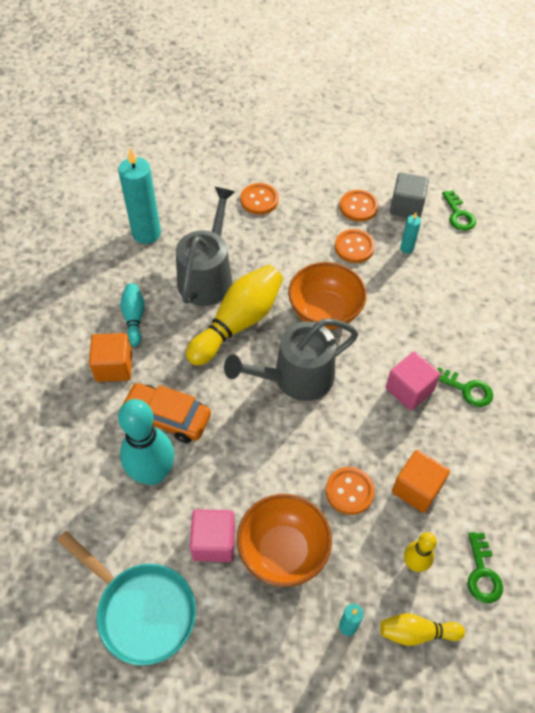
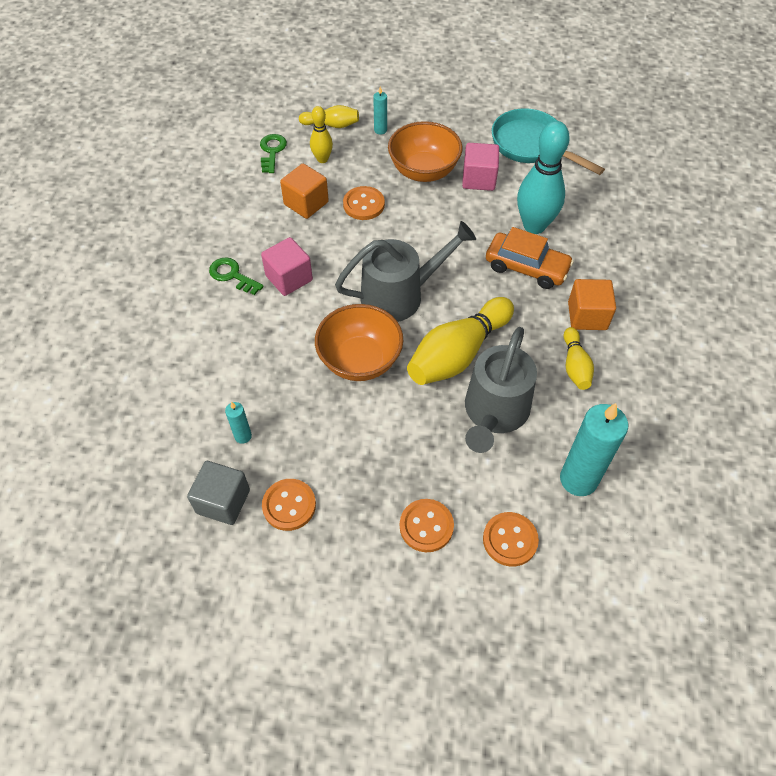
camera: 175 degrees left, 0 degrees up
(134, 318) = (575, 366): turquoise bowling pin -> yellow bowling pin
(354, 247) = (309, 442): orange button -> orange button (510, 540)
(458, 215) = (157, 483): green key -> none

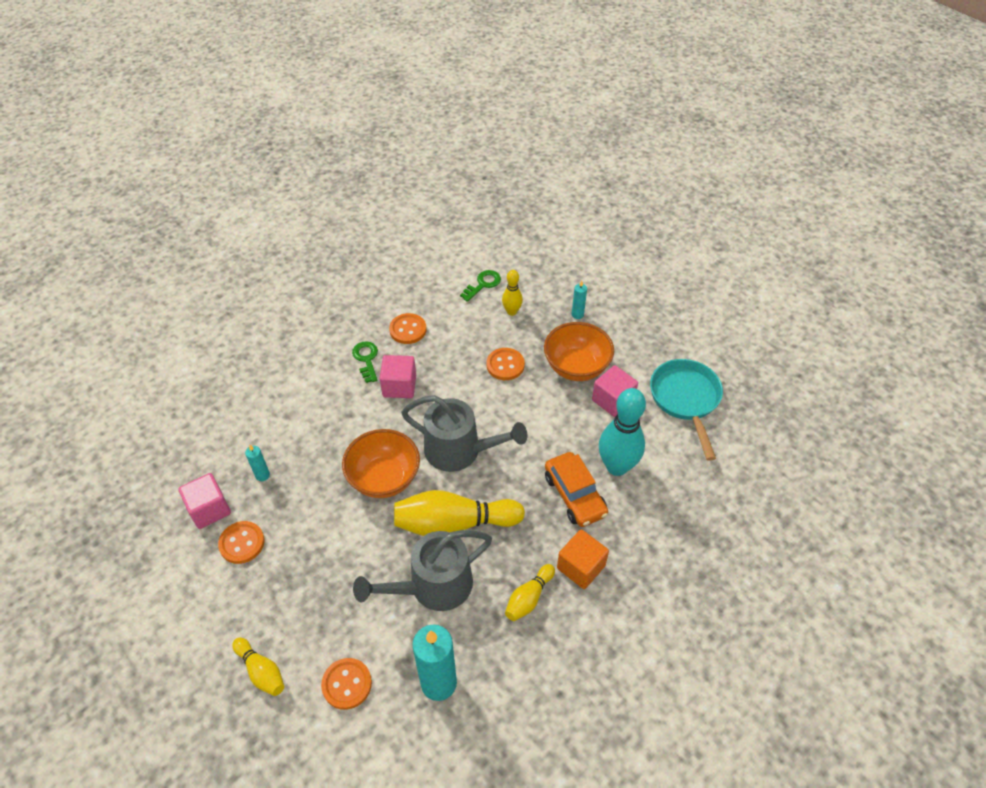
camera: 40 degrees right, 5 degrees down
(223, 501) = (209, 509): grey cube -> pink cube
(306, 203) = (466, 338): orange cube -> none
(331, 125) = (545, 289): yellow bowling pin -> yellow bowling pin (261, 671)
(426, 526) = (305, 627): orange button -> orange button (408, 330)

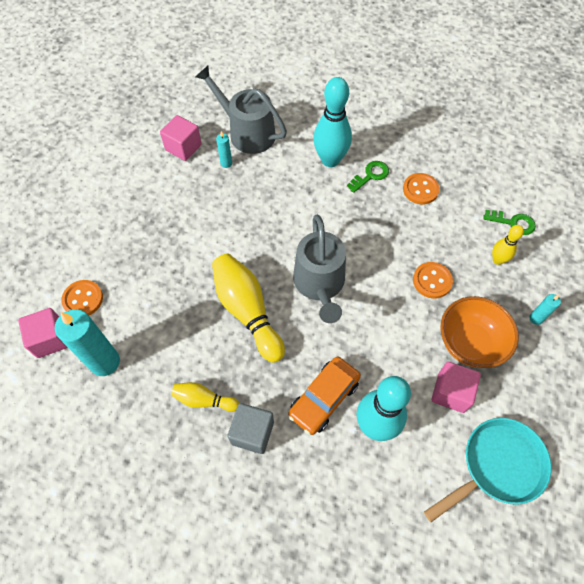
camera: 65 degrees right, 10 degrees up
(242, 543) = (165, 180): orange button -> none
(261, 671) = (74, 241): yellow bowling pin -> none
(325, 383) = (330, 160): none -> turquoise bowling pin
(384, 478) = (264, 242): orange bowl -> none
(399, 386) = (358, 211): pink cube -> pink cube (50, 339)
(433, 586) = (184, 321): grey watering can -> grey watering can (247, 132)
(581, 567) = (252, 433): orange cube -> grey cube

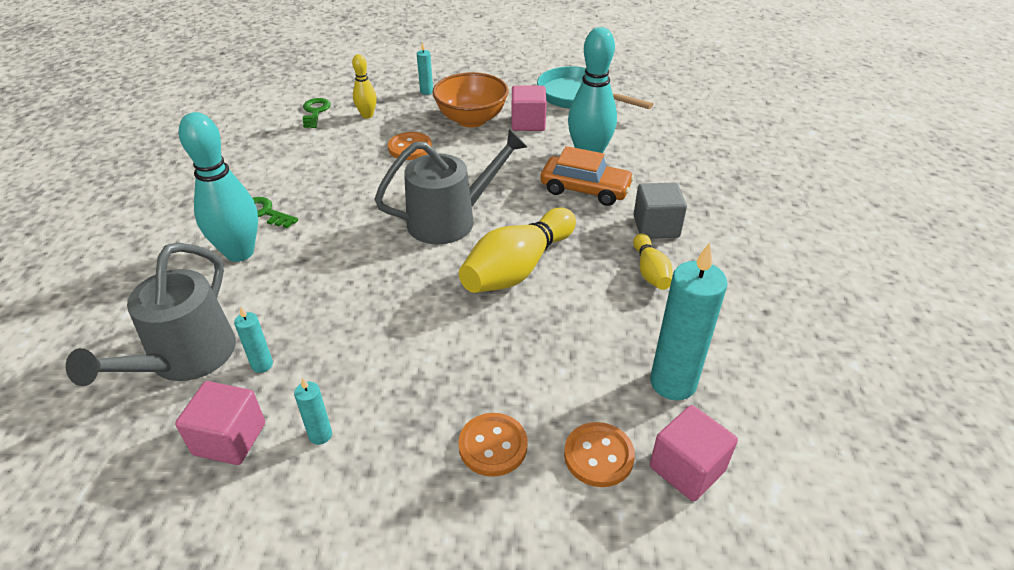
camera: 110 degrees left, 20 degrees down
(165, 182) = (320, 435): none -> turquoise candle
(420, 189) = (281, 172): orange button -> orange button (493, 446)

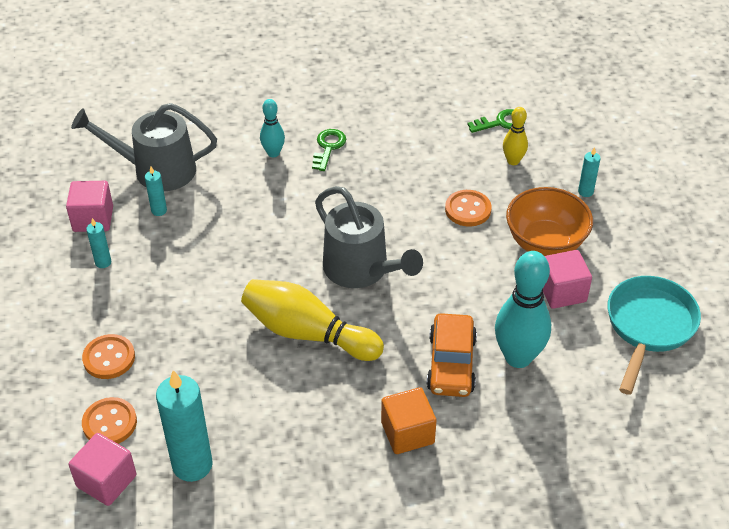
camera: 75 degrees right, 5 degrees up
(240, 253) = (273, 153): turquoise bowling pin -> turquoise bowling pin, size x0.53
(650, 271) = (333, 435): yellow bowling pin -> none
(656, 226) = (407, 433): grey cube -> orange cube

